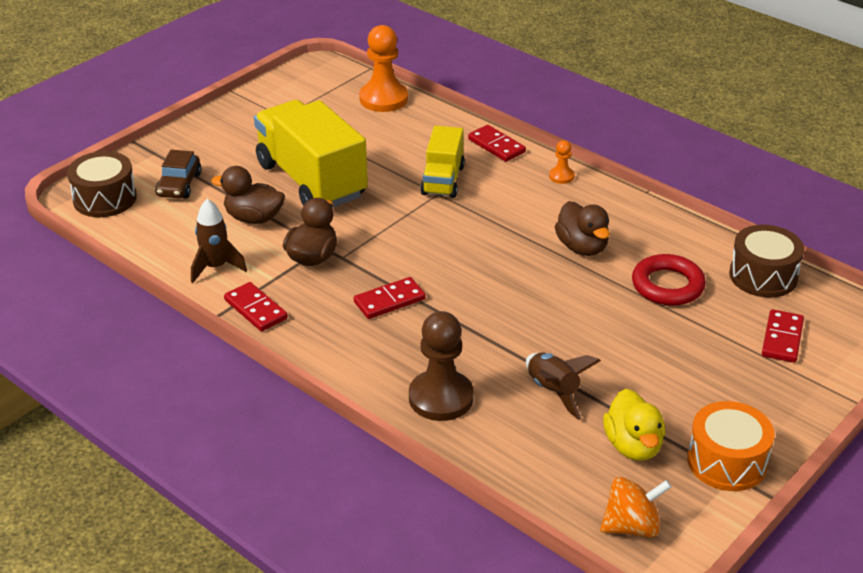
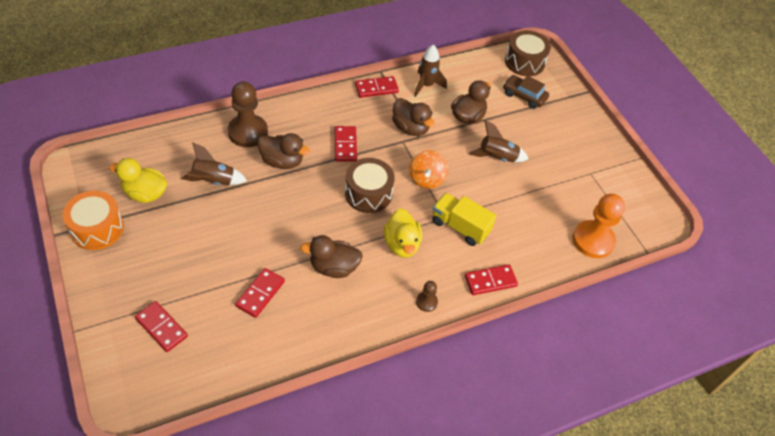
camera: 110 degrees right, 15 degrees up
(311, 180) = (497, 157): yellow truck -> brown rocket
(465, 344) = (282, 161): none -> brown duck
(505, 211) = (402, 244): none -> yellow duck
(561, 176) = (426, 302): orange pawn -> brown pawn
(632, 526) = (97, 163): orange spinning top -> orange spinning top (426, 179)
(667, 285) = (260, 294): red ring -> red domino
(763, 276) = (228, 361): brown drum -> brown drum (368, 194)

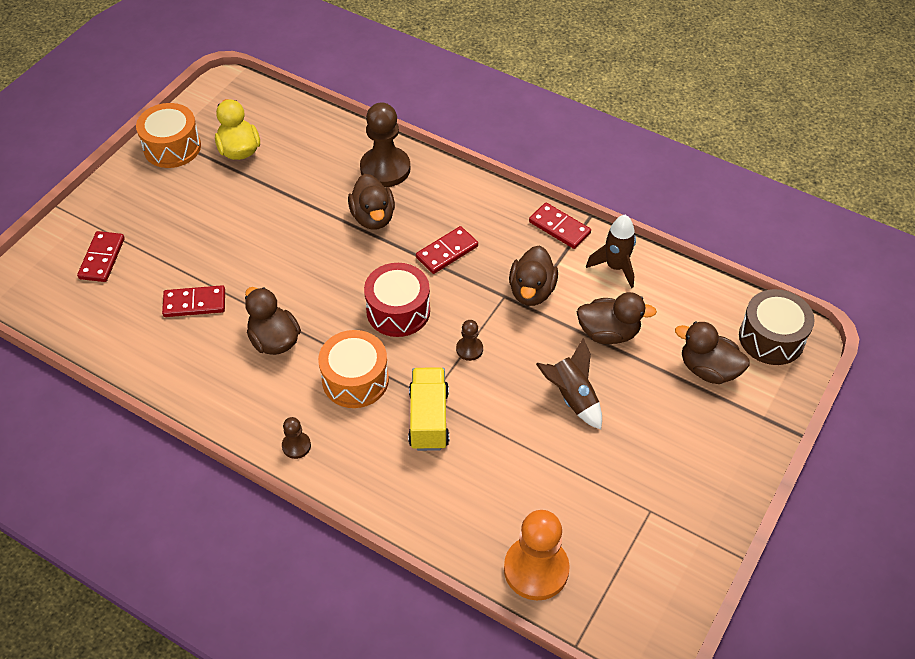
camera: 60 degrees right, 0 degrees up
(213, 181) = (298, 185): brown rocket -> none
(368, 194) = (398, 311): brown drum -> red drum
(402, 244) = (355, 379): yellow duck -> orange drum
(426, 179) = (469, 349): orange spinning top -> brown pawn
(490, 281) = (376, 491): red domino -> none
(524, 96) = (708, 369): brown car -> brown duck

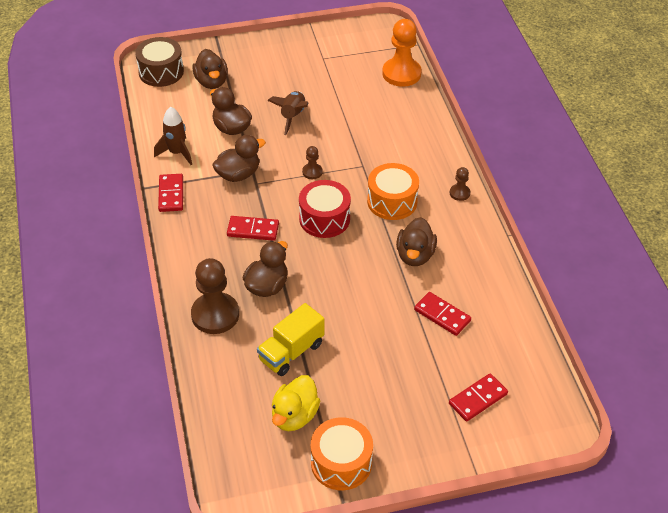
camera: 135 degrees left, 5 degrees down
(429, 419) = (376, 157): yellow truck -> yellow truck (291, 352)

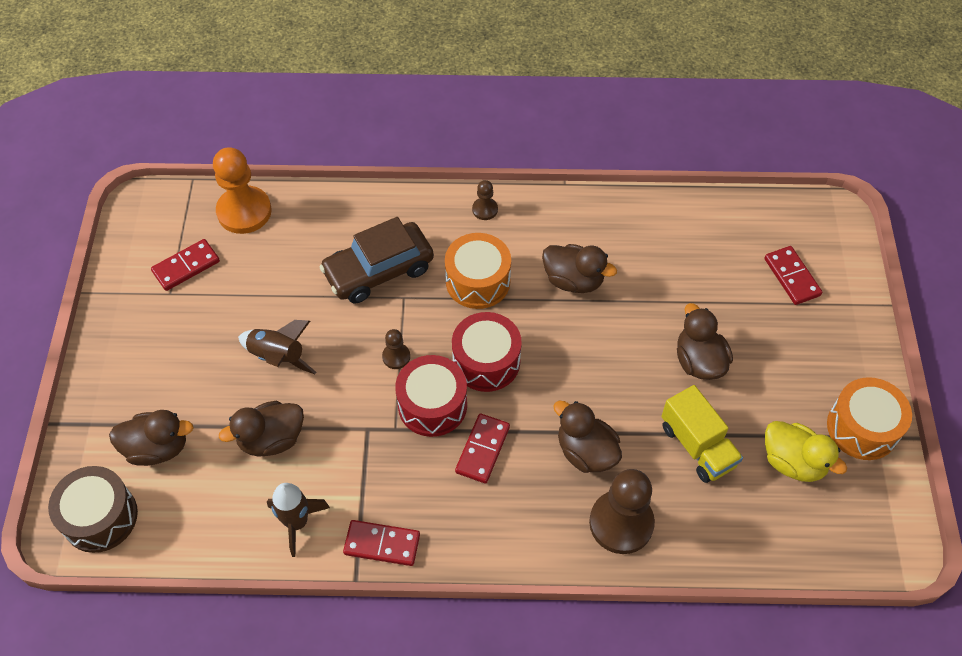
camera: 75 degrees left, 10 degrees up
(238, 174) = (370, 448): brown duck -> brown duck (699, 361)
(280, 198) = (432, 405): none -> red drum
(380, 148) = (378, 271): none -> brown car
(442, 315) = (670, 278): red domino -> red domino (186, 266)

